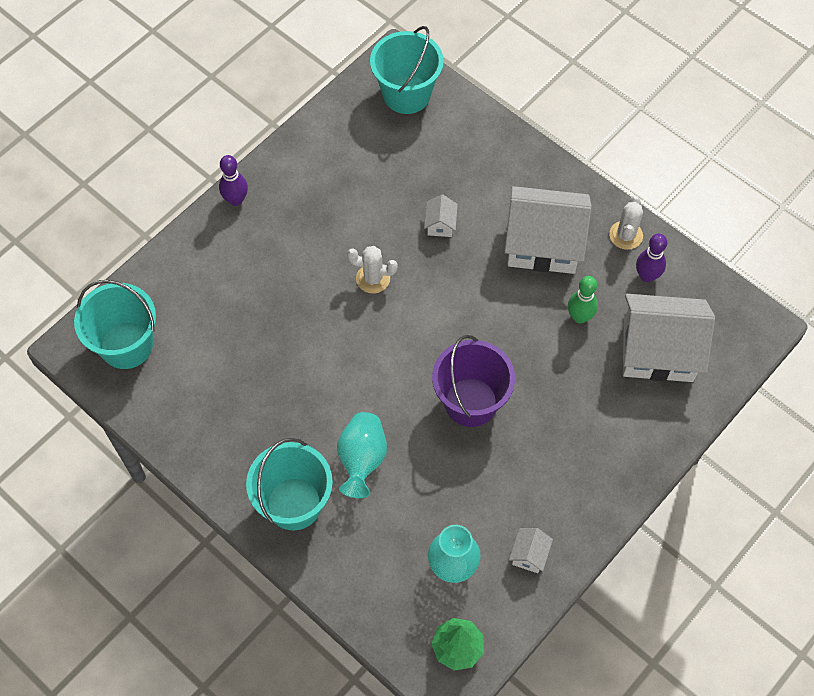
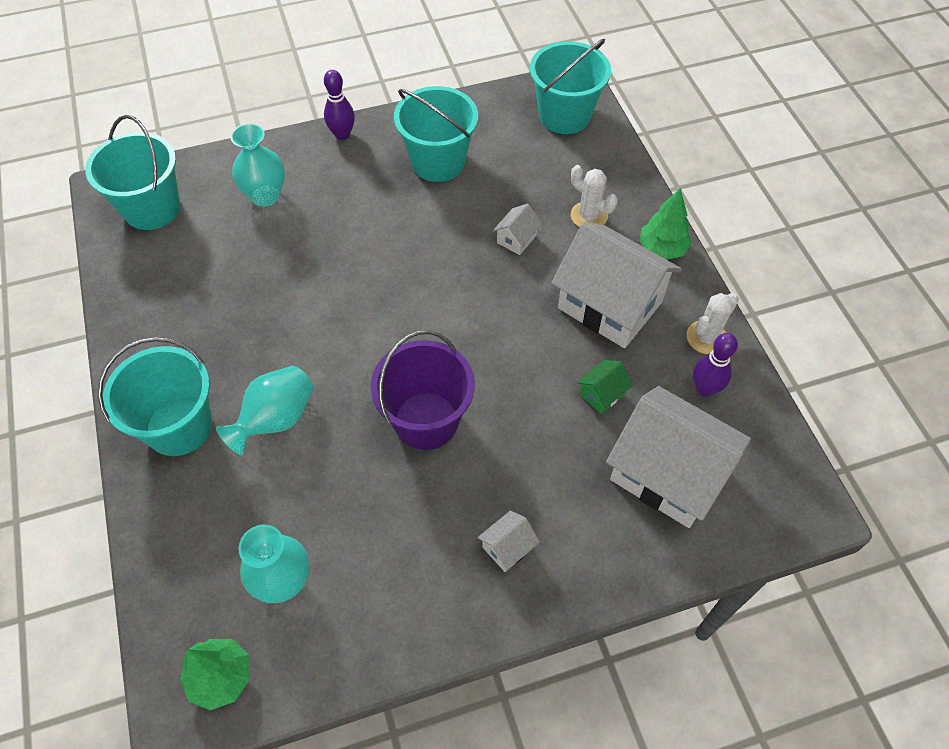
camera: 30 degrees right, 5 degrees down
(213, 286) = (265, 196): none -> turquoise vase
(333, 186) = (438, 162): none -> turquoise bucket
(373, 278) = (415, 257): white cactus -> white cactus (589, 216)
(529, 555) = (373, 618): white house -> white house (507, 547)
(553, 179) = (662, 249): none -> green tree
(579, 317) = (602, 394): green bowling pin -> green house

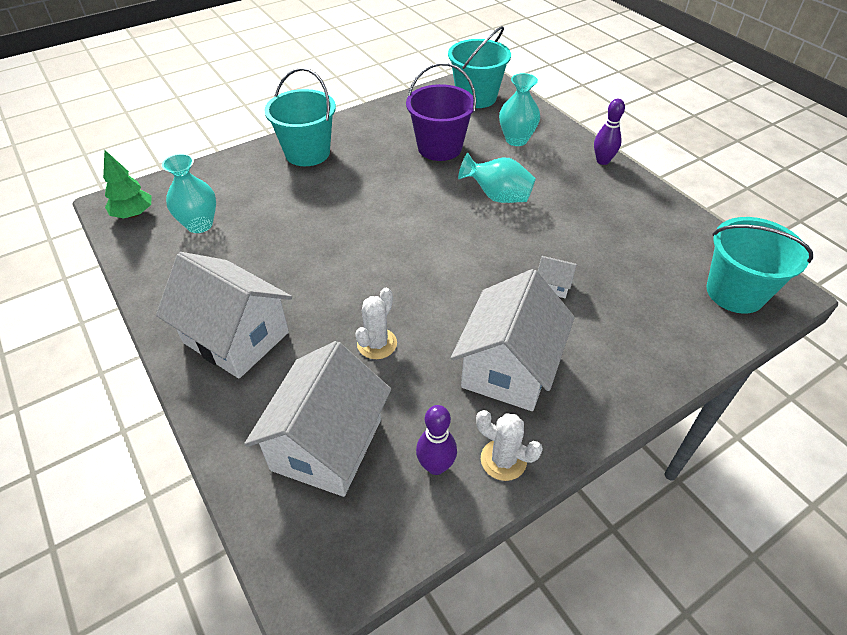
camera: 75 degrees right, 10 degrees down
(275, 420) = (323, 191): turquoise vase -> turquoise vase (498, 197)
(426, 420) = (342, 266): purple bucket -> purple bucket (439, 148)
(438, 162) = (611, 219): turquoise bucket -> none
(507, 547) = (236, 337): white house -> white house, size x2.44
(589, 216) = (613, 333): white cactus -> white cactus (377, 344)
(602, 394) = (402, 377): green house -> none
(662, 249) = (604, 402): green tree -> none

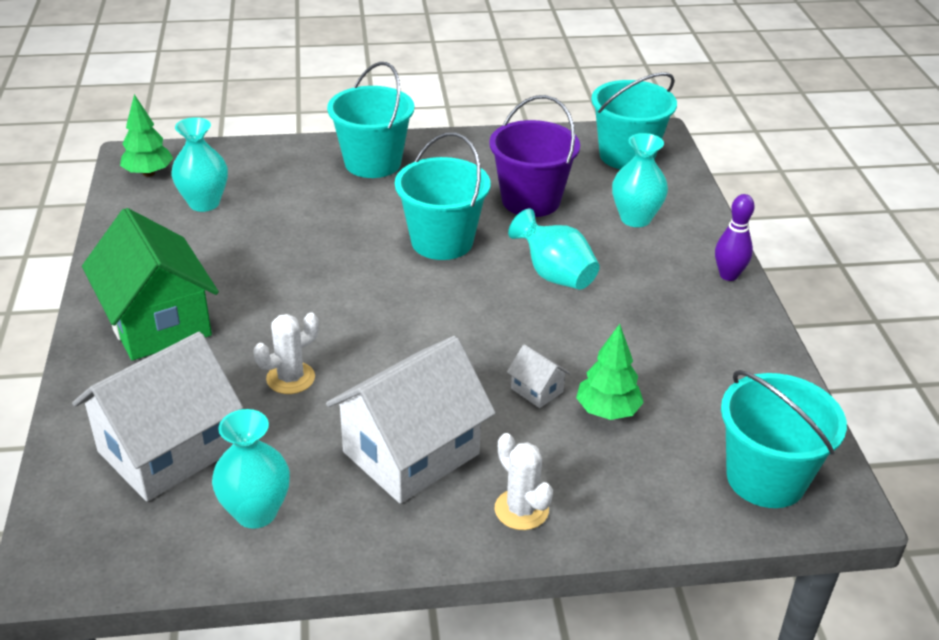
camera: 25 degrees right, 10 degrees down
(236, 337) = (157, 322): white house -> green house
(403, 197) = (442, 241): none -> turquoise bucket
(436, 466) = (256, 512): purple bowling pin -> turquoise vase
(503, 460) = (329, 535): white cactus -> white cactus (521, 510)
(608, 283) = (607, 411): none -> green tree

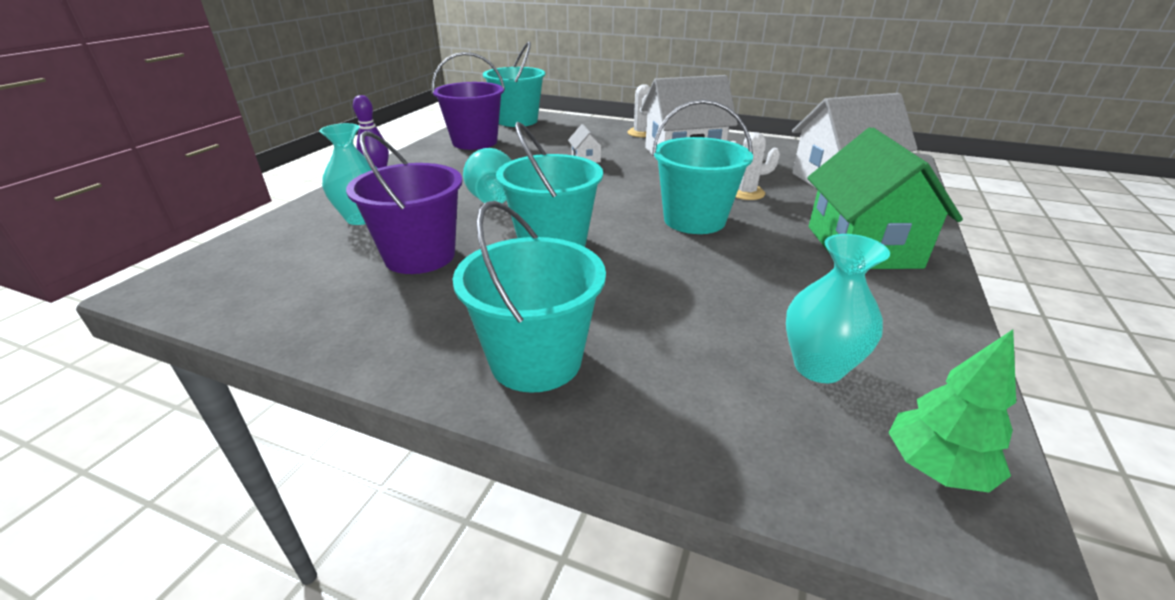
camera: 150 degrees left, 5 degrees down
(256, 512) = (782, 154): turquoise vase -> none
(607, 411) = (557, 146): green tree -> none
(627, 155) = (243, 273): turquoise bucket -> turquoise bucket (694, 220)
(730, 380) = (474, 142): none -> purple bucket

